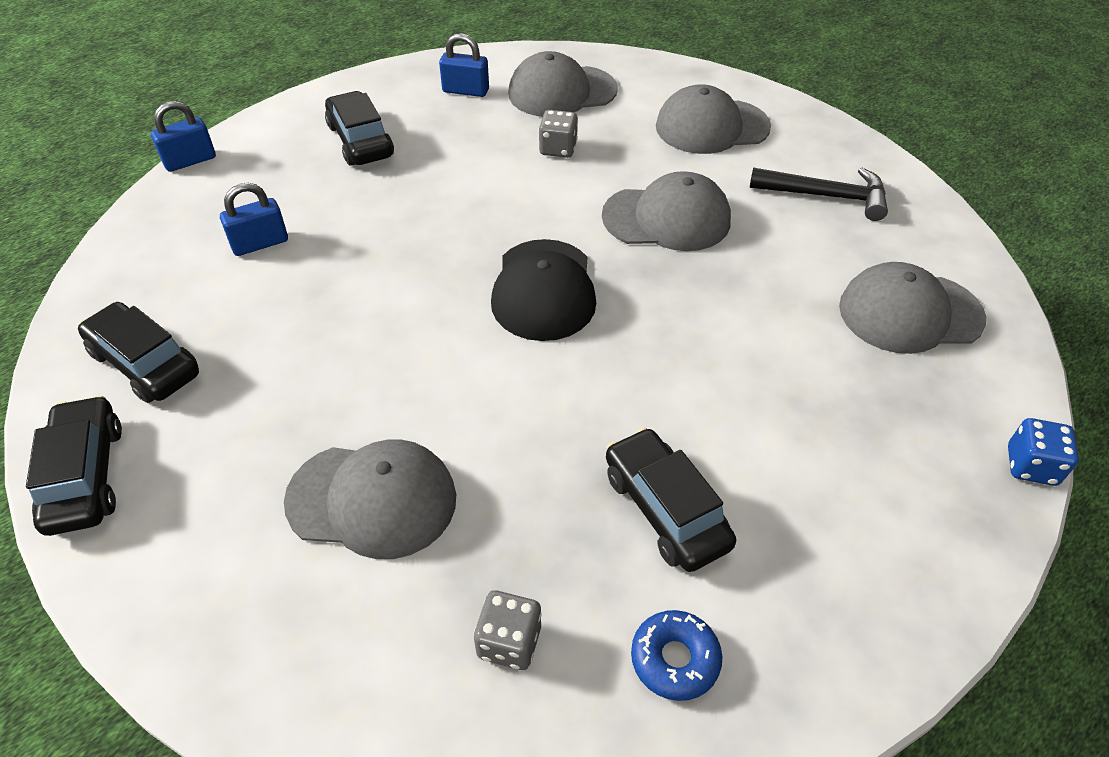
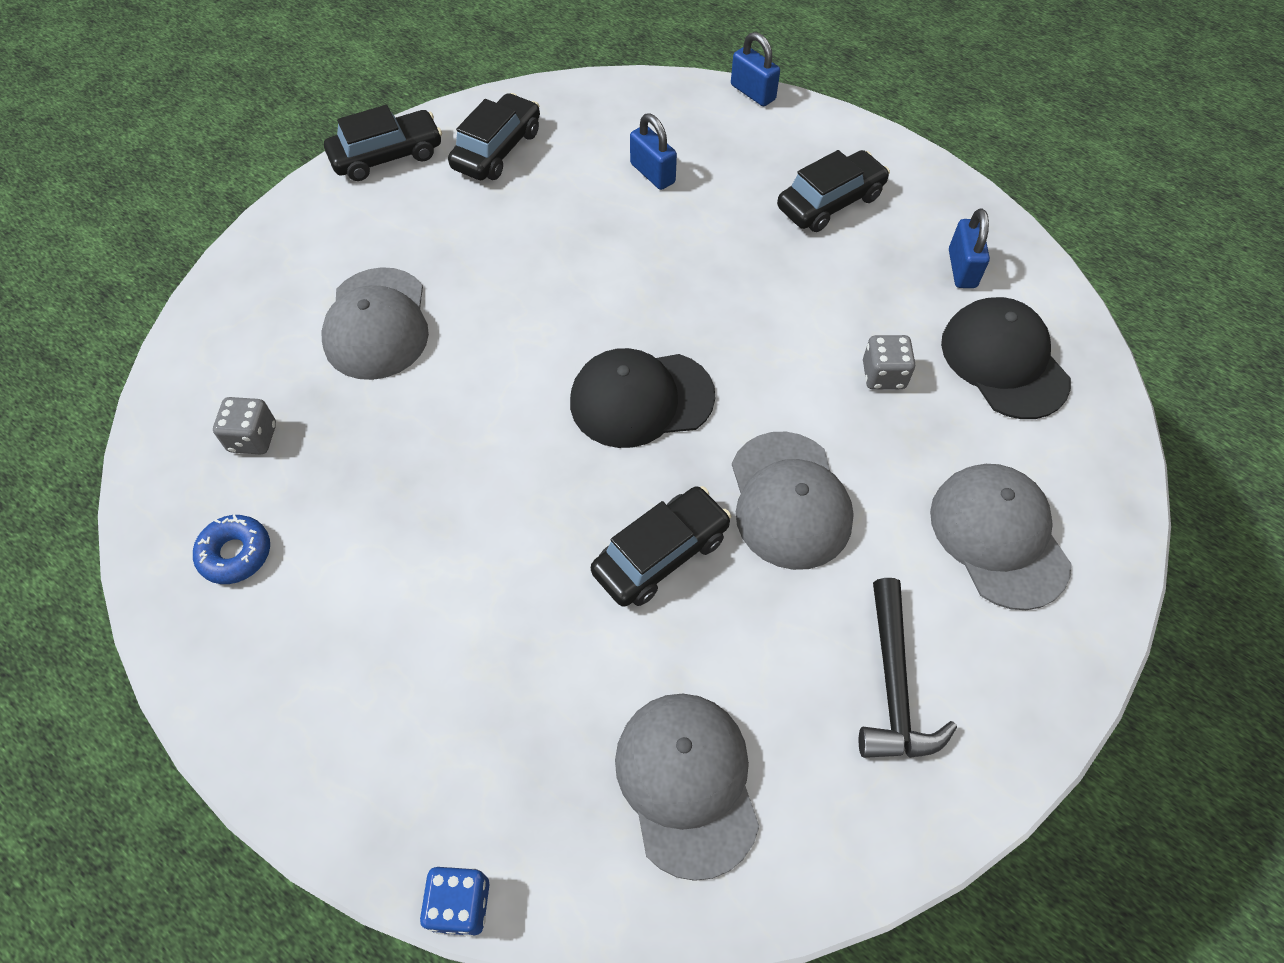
camera: 80 degrees right, 10 degrees up
(562, 91) = (1004, 361): grey cap -> black cap
(665, 509) = (379, 534): black car -> black car (660, 554)

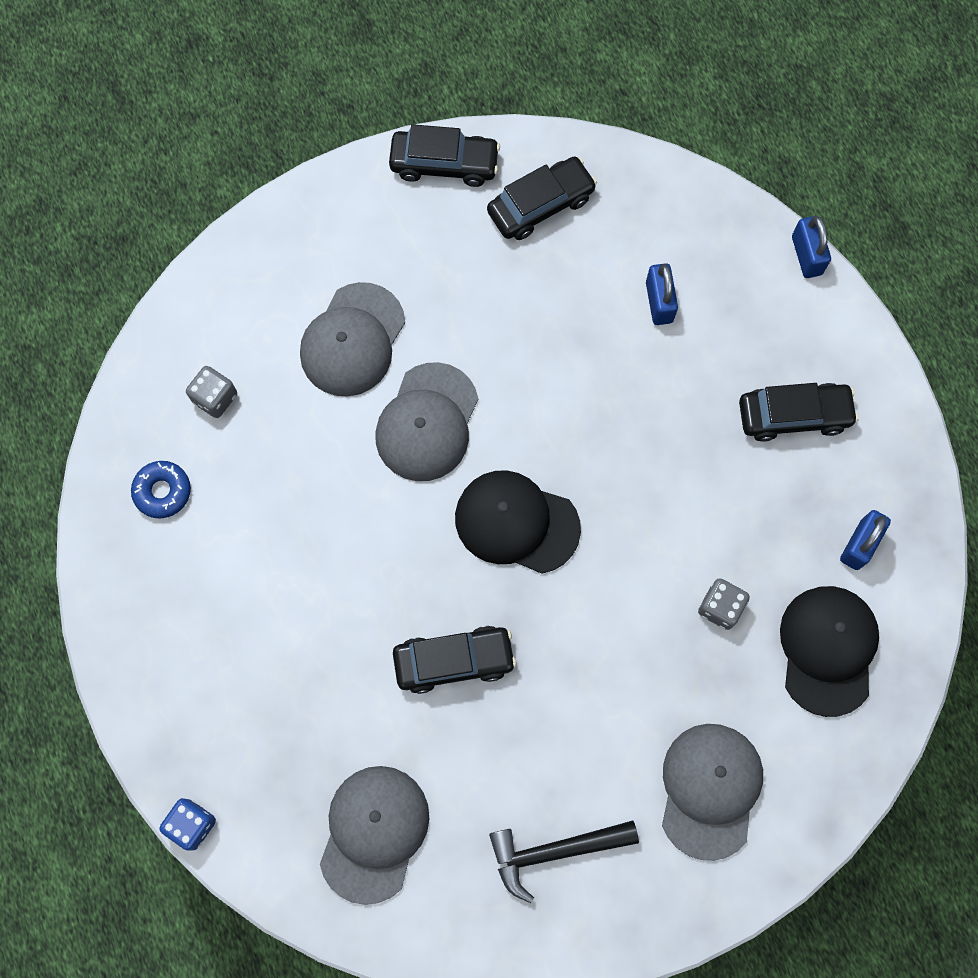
camera: 30 degrees right, 15 degrees up
(789, 500) = (574, 671): grey cap -> grey cap (427, 422)
(893, 685) = (554, 851): black hammer -> black hammer turned 45 degrees clockwise

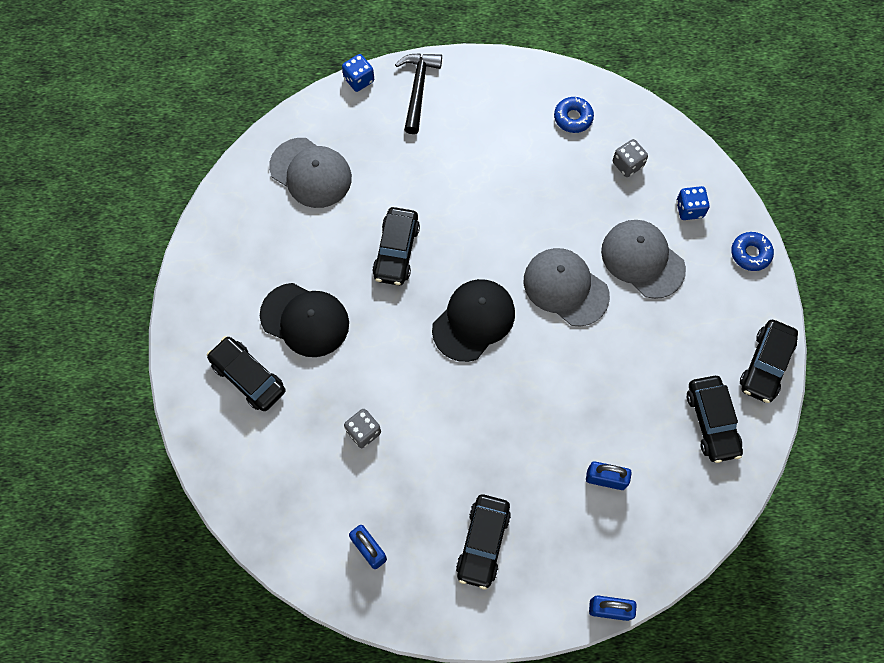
camera: 110 degrees right, 5 degrees down
(258, 303) = (689, 209): none -> blue dice
(298, 215) = (750, 254): none -> blue donut
(554, 851) = (254, 269): black hammer -> black hammer (418, 89)
(710, 790) = (248, 377): grey cap -> black car
(828, 649) = (305, 493): black cap -> black cap (305, 320)

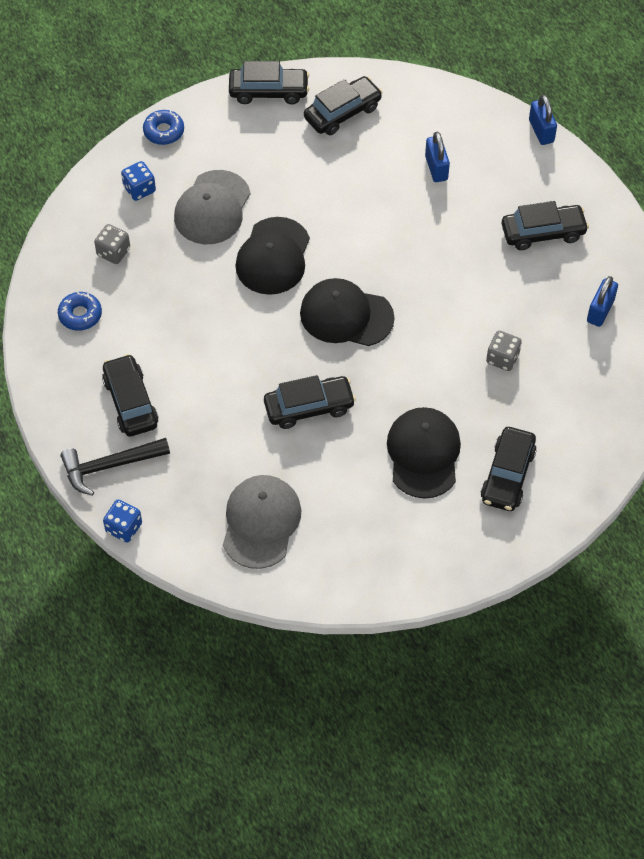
camera: 115 degrees left, 10 degrees down
(469, 124) = (130, 402): none -> black car
(565, 288) = (273, 256): grey cap -> black cap

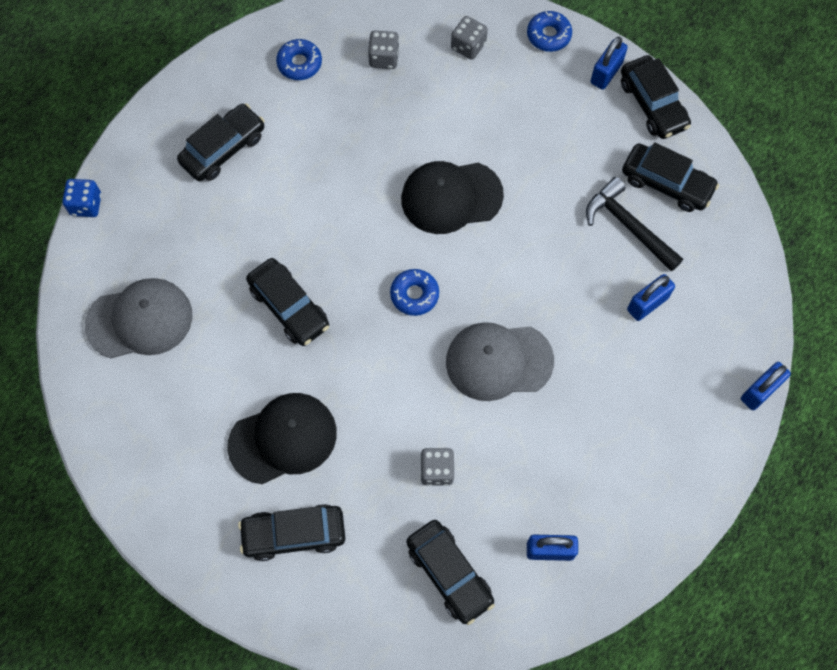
camera: 65 degrees right, 10 degrees up
(109, 466) = (146, 163): black hammer -> black hammer (628, 226)
(139, 189) = (468, 46): blue dice -> grey dice
(212, 208) = (480, 118): grey cap -> grey cap (498, 361)
(222, 109) = (606, 73): none -> blue padlock
(346, 315) = (414, 295): black cap -> blue donut
(543, 232) = (622, 448): black car -> black car (449, 573)

